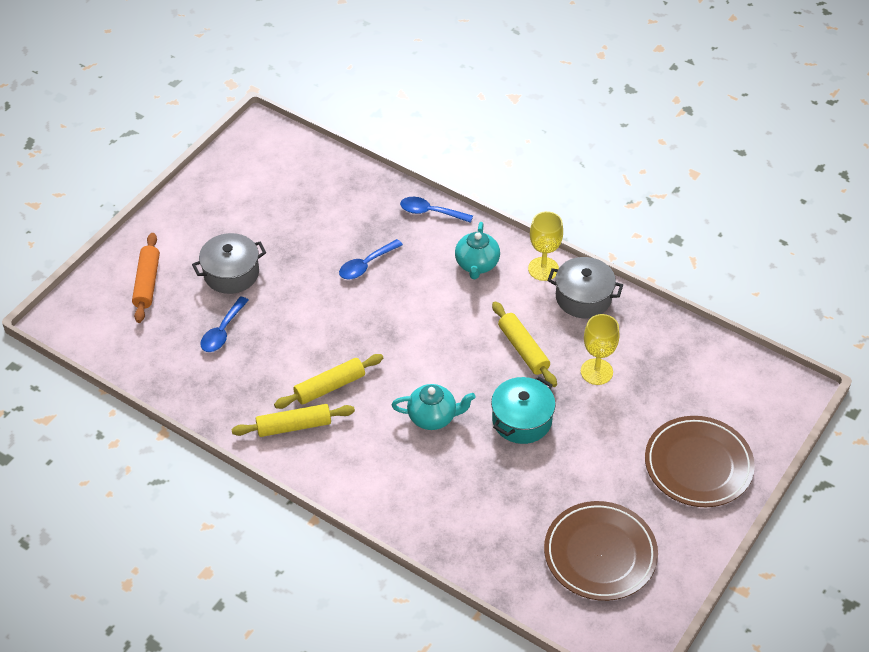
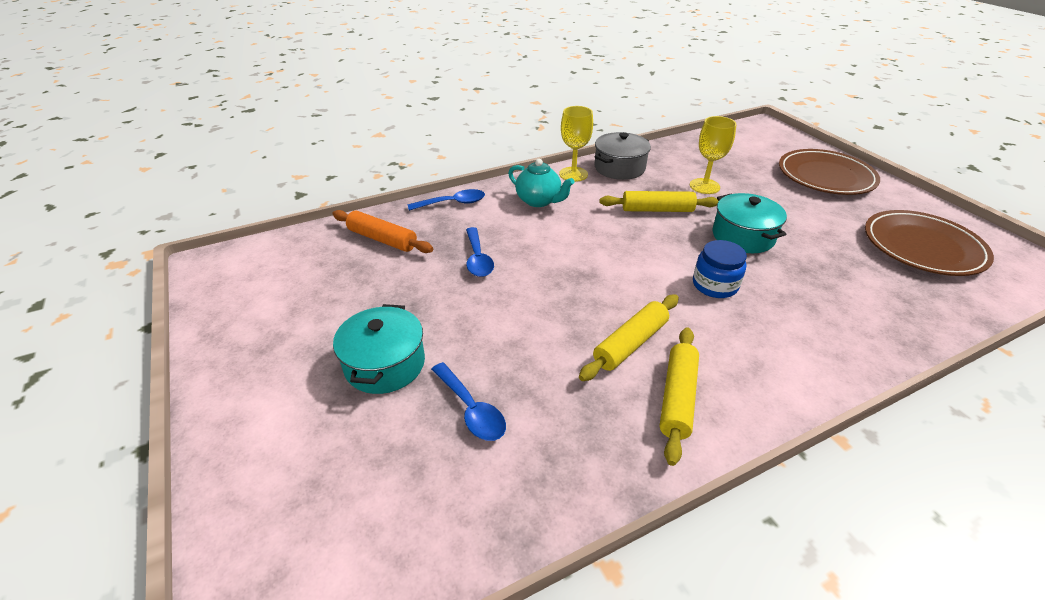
camera: 60 degrees left, 10 degrees down
(147, 283) = (308, 462): orange rolling pin -> orange rolling pin (382, 239)
(231, 273) = (385, 364): grey pot -> turquoise pot
(329, 387) = (630, 344): yellow rolling pin -> yellow rolling pin turned 45 degrees clockwise
(430, 212) = (453, 203): blue spoon -> blue spoon turned 150 degrees counterclockwise
(433, 417) = (715, 285): turquoise teapot -> blue jar

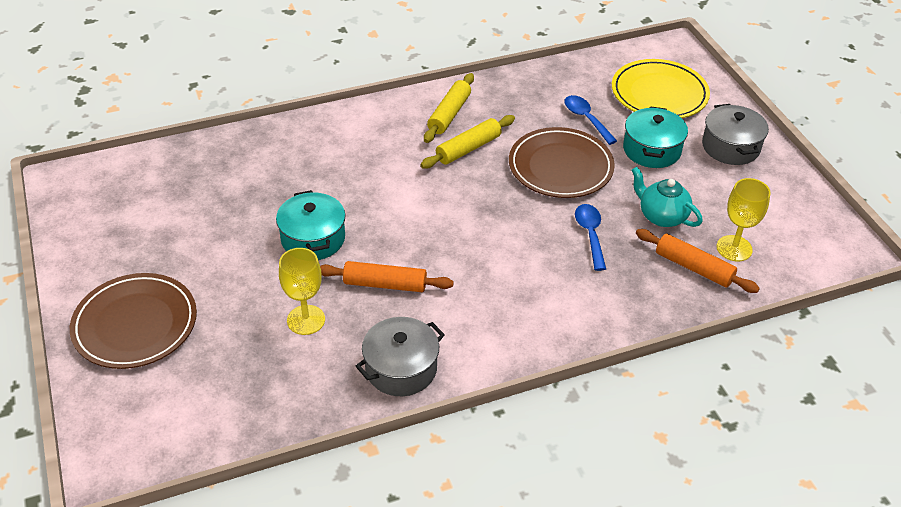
camera: 175 degrees left, 5 degrees up
(269, 379) = (730, 147): none -> grey pot
(338, 480) = (659, 94): none -> yellow plate
(453, 203) = (626, 317): blue spoon -> none
(539, 201) = (521, 312): turquoise teapot -> turquoise teapot (661, 216)
(573, 174) = (468, 360): yellow goblet -> yellow goblet (734, 248)
(657, 210) = (385, 284): yellow rolling pin -> orange rolling pin
(715, 285) = (375, 189): blue jar -> none
(922, 247) = (145, 211): brown plate -> brown plate (560, 167)

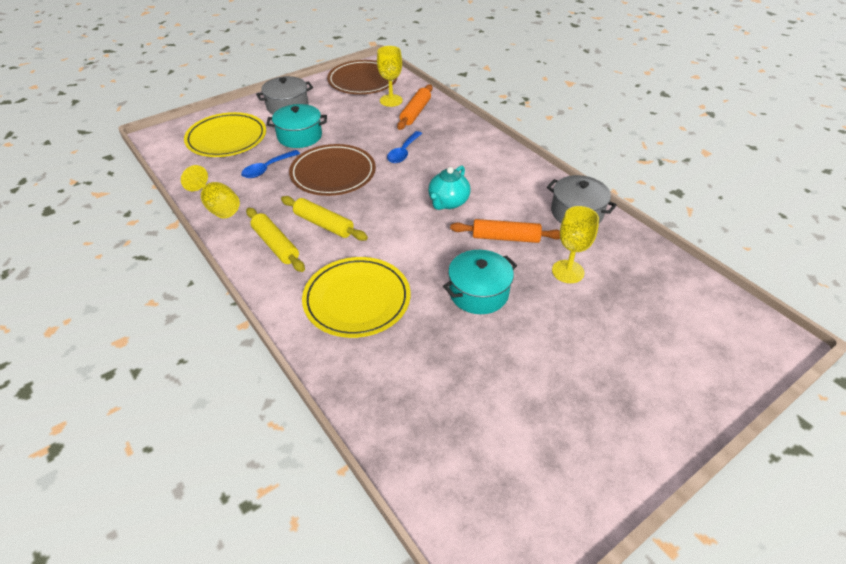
camera: 105 degrees left, 0 degrees up
(135, 324) = (649, 384): brown plate -> brown plate (362, 81)
(347, 155) = (357, 300): none -> yellow plate
(385, 284) = (505, 238): orange rolling pin -> orange rolling pin turned 75 degrees counterclockwise
(449, 114) = (275, 245): yellow rolling pin -> yellow rolling pin turned 45 degrees clockwise
(526, 82) = (218, 206): none -> yellow goblet
(590, 234) = (403, 152): blue spoon -> blue spoon turned 45 degrees counterclockwise
(661, 216) = (372, 127): turquoise teapot -> turquoise teapot (448, 202)

